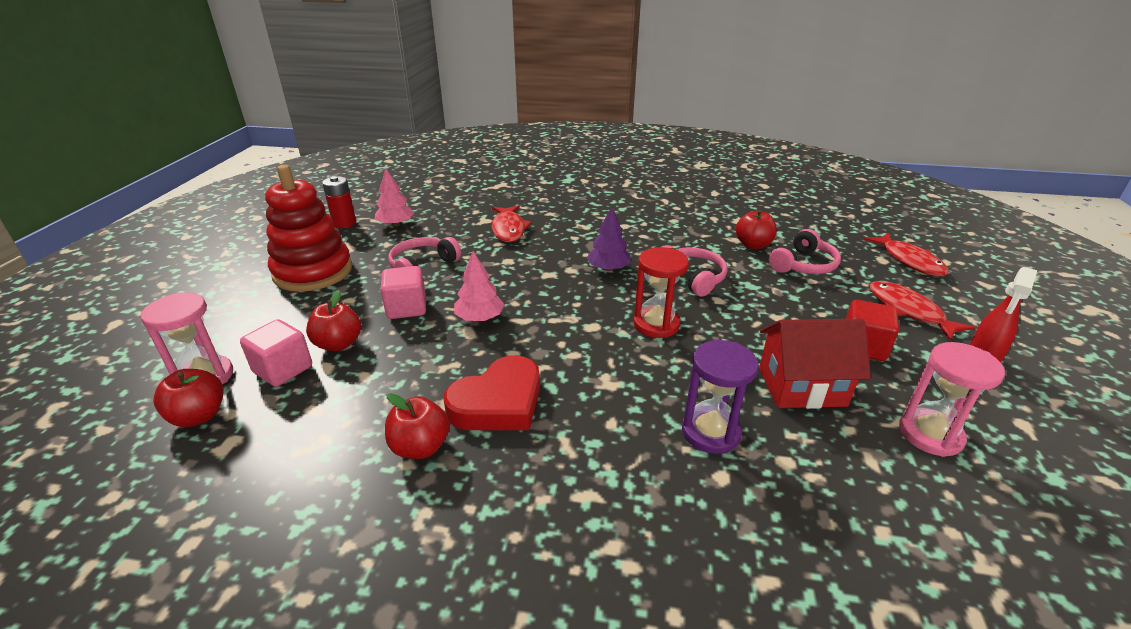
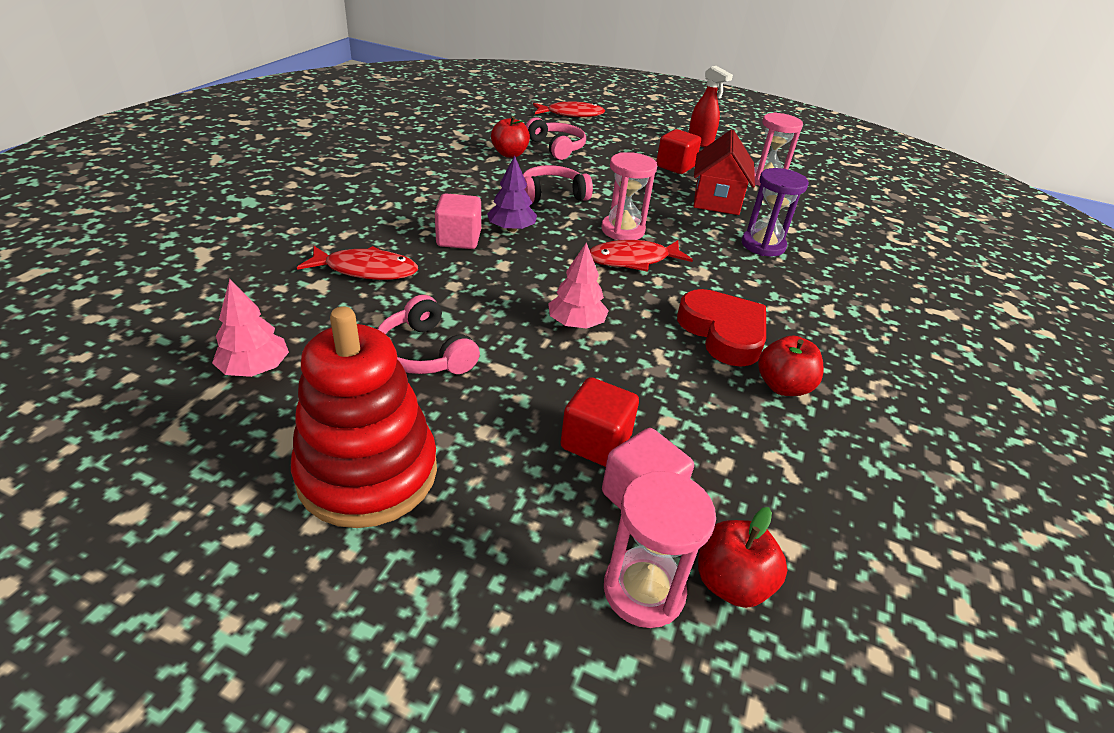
camera: 80 degrees left, 5 degrees up
(338, 344) = (596, 442): red apple -> red cube
(344, 223) = (190, 431): red battery -> none
(407, 308) = (531, 376): pink cube -> pink cube (459, 239)
(656, 324) = (622, 230): red hourglass -> pink hourglass
(908, 311) = (637, 139): red fish -> red fish (633, 260)

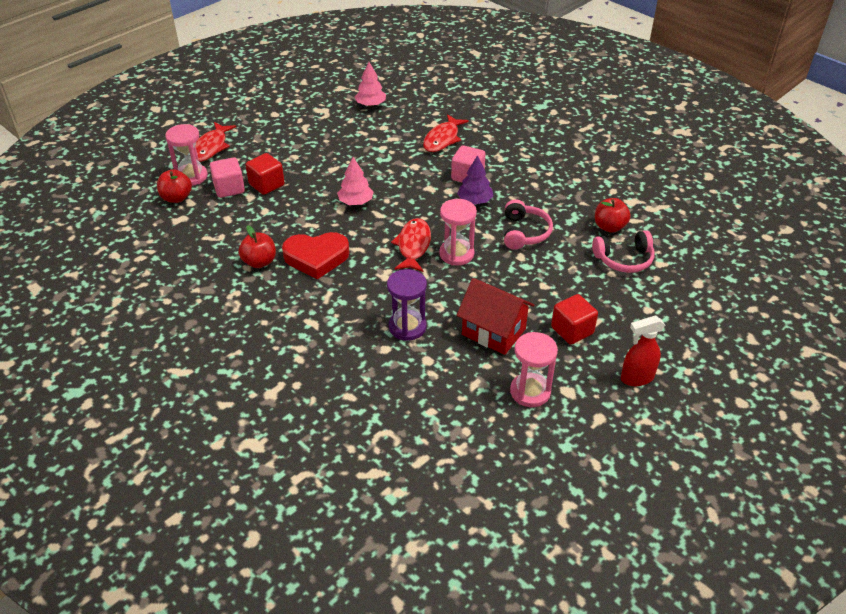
camera: 115 degrees right, 5 degrees up
(368, 473) = (290, 126): red stacking toy -> none
(425, 353) = (357, 148): pink headphones -> none
(571, 114) = (720, 294): red fish -> red fish (211, 147)

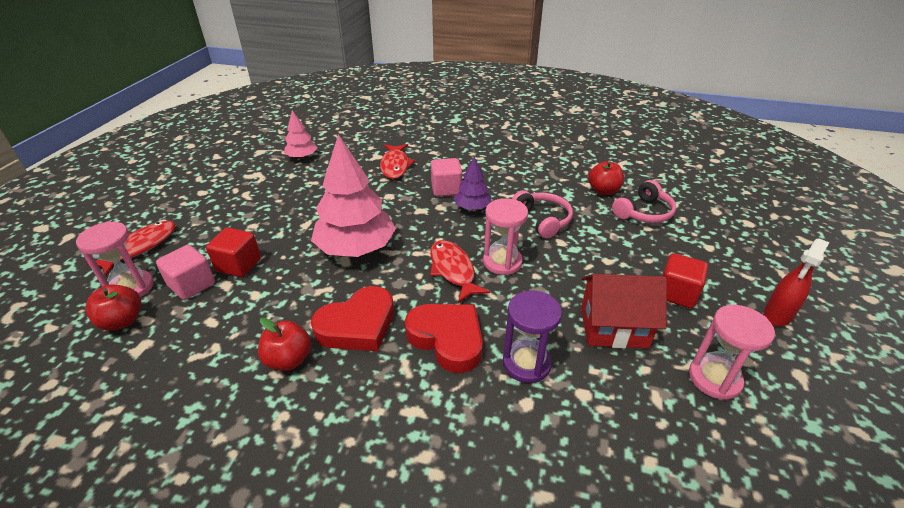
camera: 30 degrees left, 5 degrees down
(211, 147) = (141, 247): red fish -> red fish turned 135 degrees counterclockwise
(356, 202) = (356, 248): pink tree -> pink tree, size x1.94
(368, 290) = (447, 339): none -> red heart

